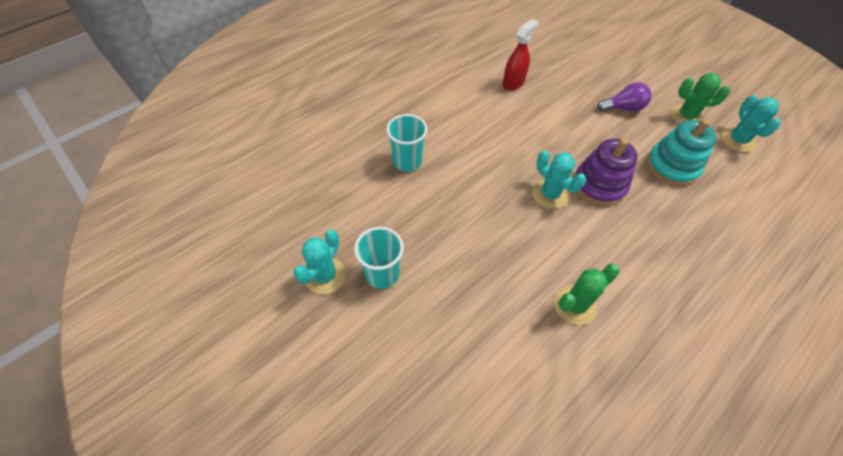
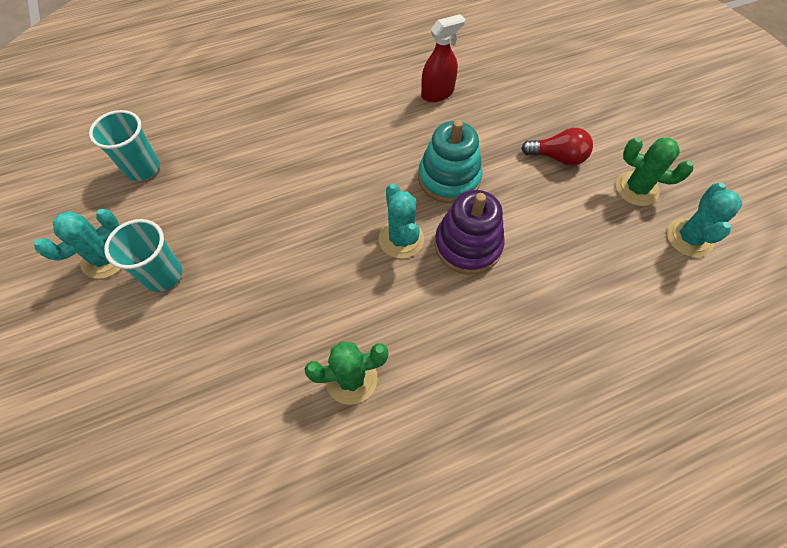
camera: 20 degrees right, 5 degrees up
(407, 161) = (261, 156): turquoise cup -> turquoise cup (143, 168)
(623, 108) = (557, 157): purple light bulb -> red light bulb
(671, 167) = (576, 248): turquoise stacking toy -> turquoise stacking toy (449, 178)

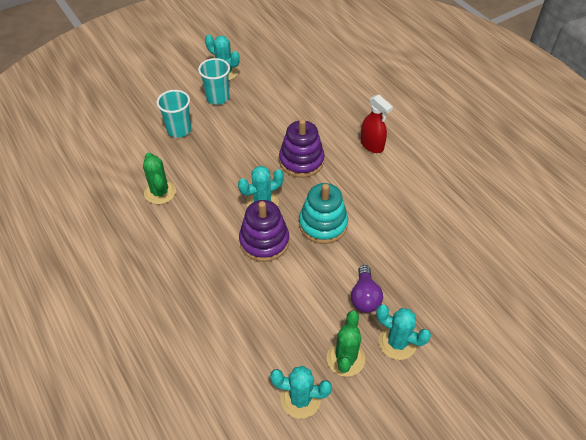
camera: 80 degrees right, 10 degrees down
(143, 168) = (291, 69): turquoise cup -> turquoise cup (179, 130)
(336, 184) = (301, 161): none -> purple stacking toy
(437, 93) = (410, 208): red spray bottle -> red spray bottle (372, 145)
(557, 157) = (365, 297): red light bulb -> purple light bulb
(615, 141) = (397, 342): none -> turquoise cactus

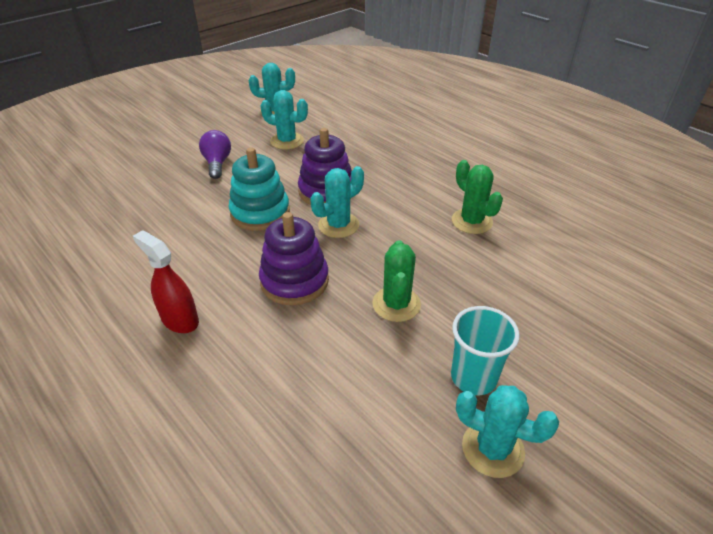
camera: 170 degrees right, 10 degrees down
(179, 130) = (503, 304): turquoise cup -> none
(345, 358) = (239, 130): green cactus -> green cactus (396, 304)
(397, 342) = (192, 141): turquoise cactus -> turquoise cactus (287, 141)

